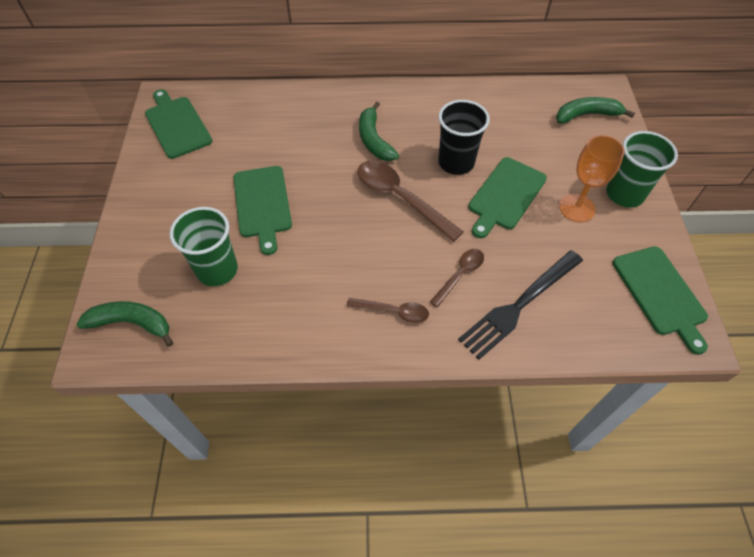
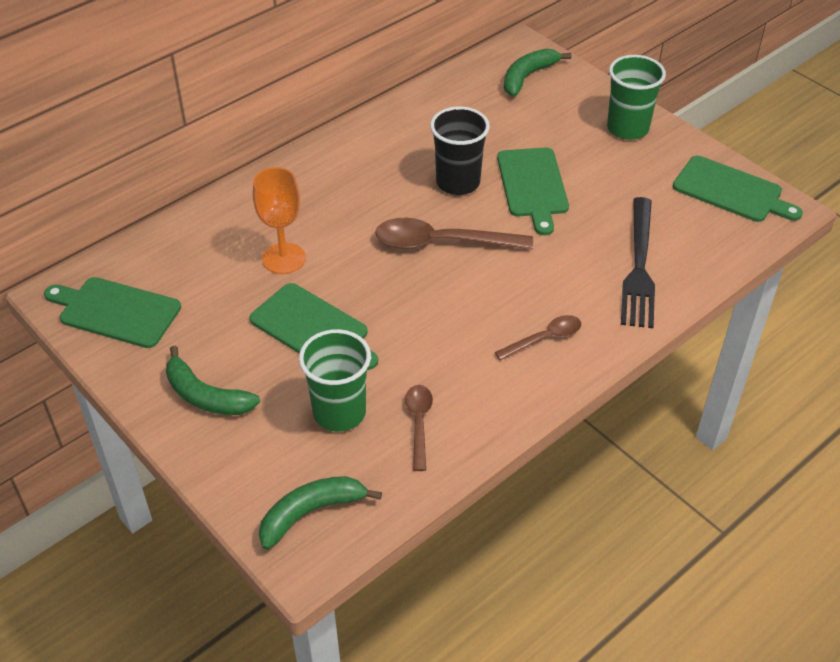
camera: 40 degrees left, 10 degrees down
(374, 140) = (355, 205): green banana -> green banana (206, 396)
(460, 274) = (566, 273): brown spoon -> brown spoon (419, 423)
(577, 208) = (602, 162): orange goblet -> orange goblet (283, 258)

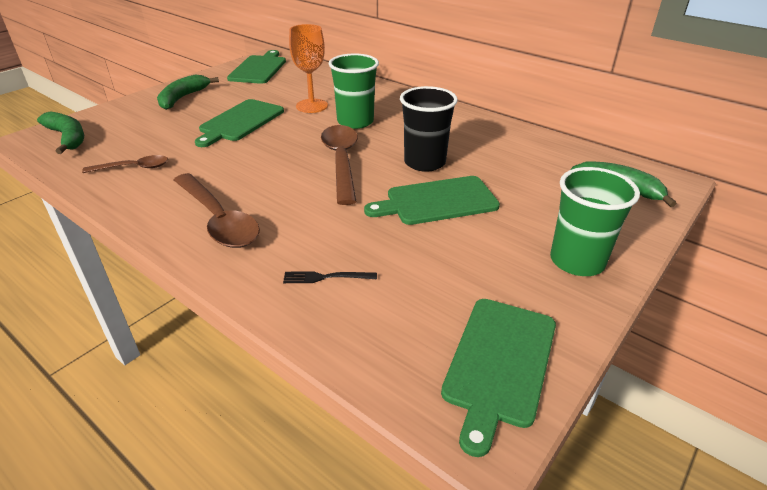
camera: 80 degrees right, 10 degrees down
(339, 412) = (155, 138): green cup -> green cup (355, 122)
(545, 338) = (218, 220): brown spoon -> brown spoon, size x1.77
(639, 266) = (326, 277): black fork -> black fork, size x0.44

